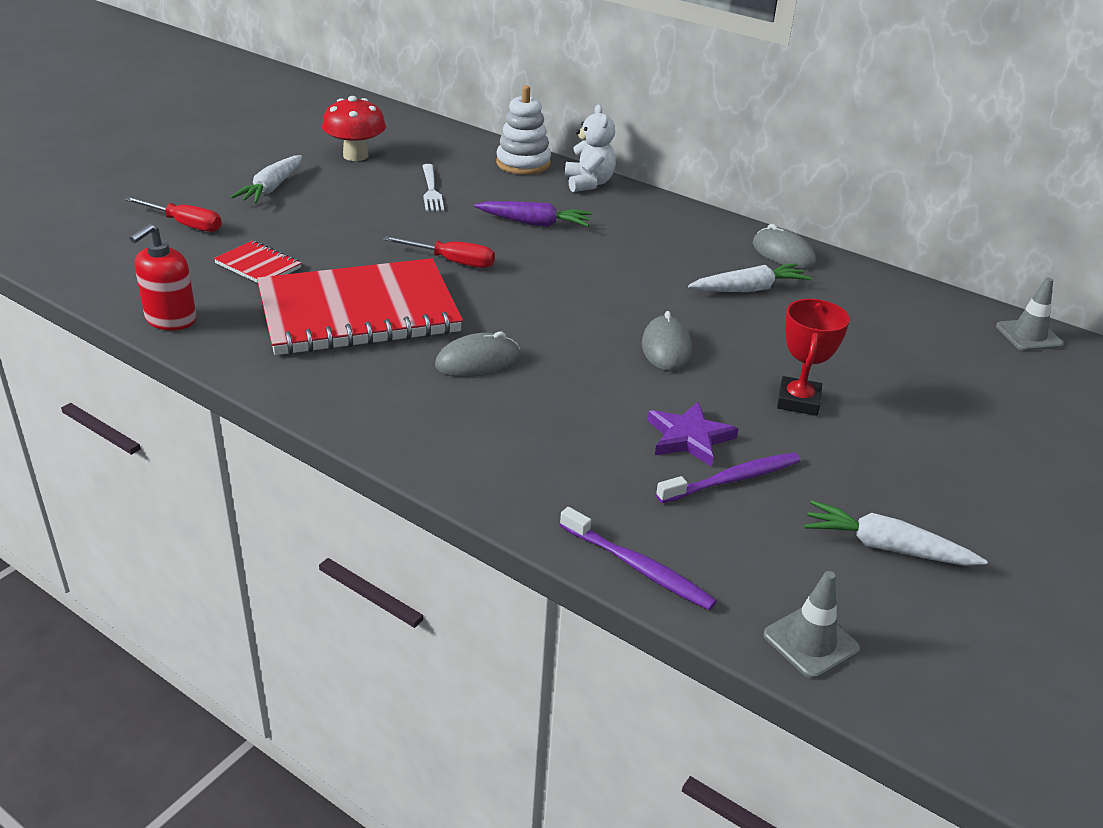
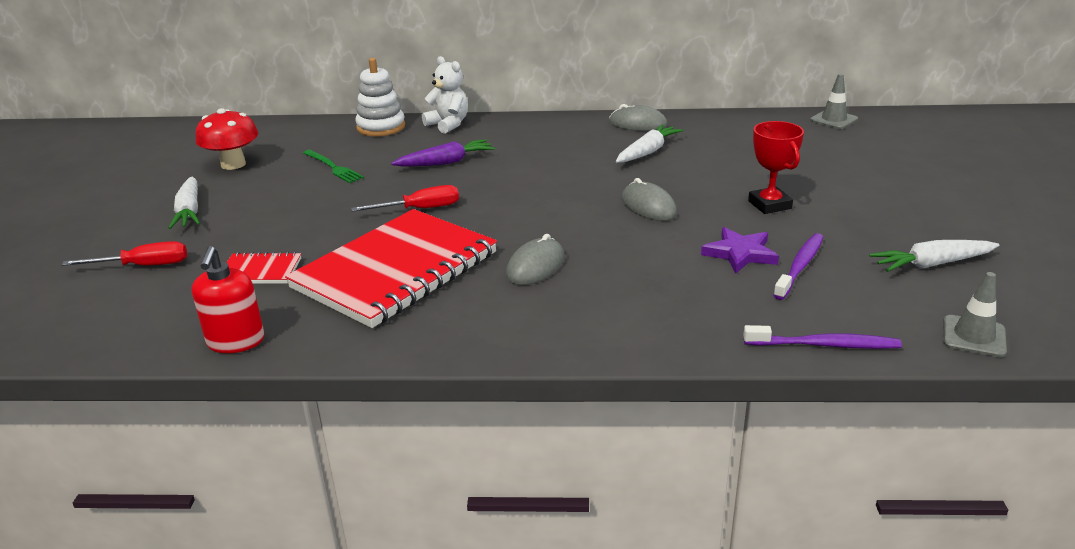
camera: 30 degrees left, 5 degrees down
(431, 190) = (333, 167): white fork -> green fork

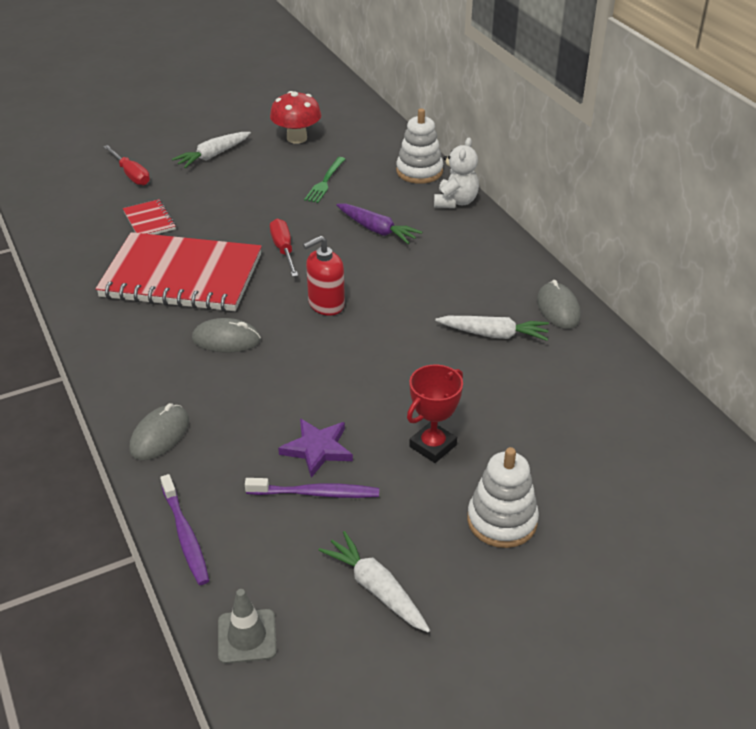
camera: 60 degrees right, 10 degrees up
(236, 342) = (61, 250): red soap dispenser -> red soap dispenser (326, 304)
(420, 209) = (283, 250): red screwdriver -> red screwdriver turned 150 degrees counterclockwise
(648, 206) = (373, 368): grey mouse -> grey mouse (160, 435)
(833, 120) = (707, 449): grey traffic cone -> none
(873, 199) = (502, 521): none -> white stacking toy

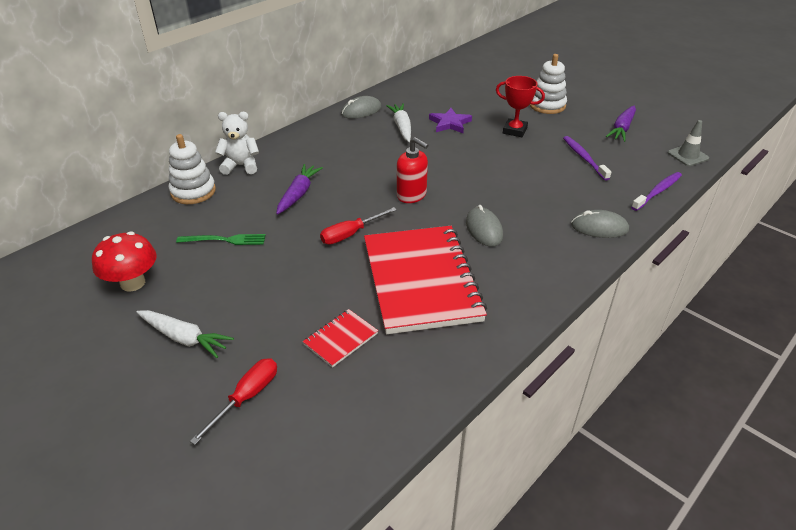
camera: 110 degrees left, 0 degrees up
(317, 449) = (552, 165): purple star -> purple star (450, 123)
(376, 589) = (622, 129): white carrot -> purple carrot

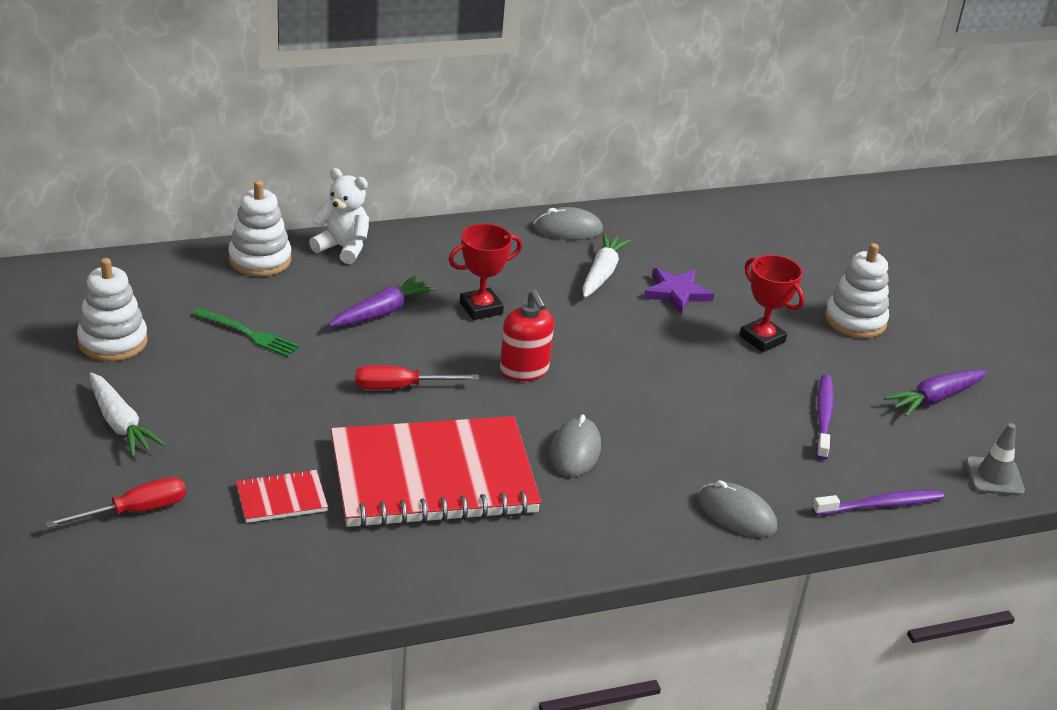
camera: 25 degrees right, 5 degrees down
(133, 283) = (113, 341): red mushroom -> white stacking toy
(354, 170) = (481, 308): none -> red trophy
(421, 281) = (433, 477): red notebook -> red notebook turned 60 degrees clockwise

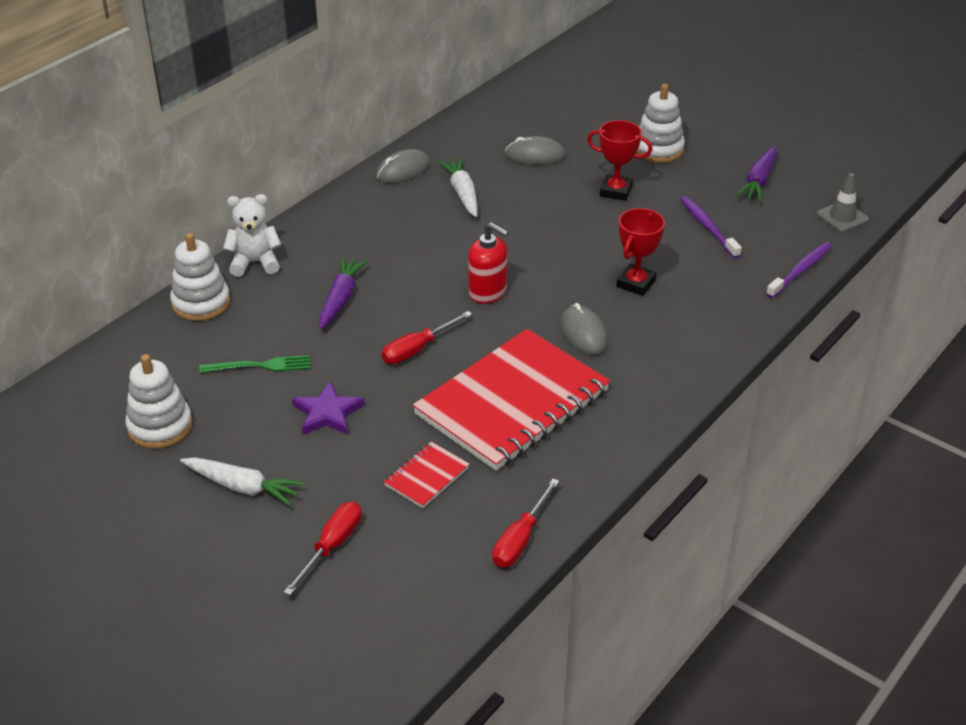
camera: 30 degrees left, 5 degrees up
(301, 598) = (520, 539): none -> red screwdriver
(481, 308) = (408, 260): red trophy -> red trophy (636, 283)
(676, 293) = (527, 184): purple star -> purple star (327, 413)
(736, 514) = (726, 323): grey mouse -> grey mouse (535, 155)

